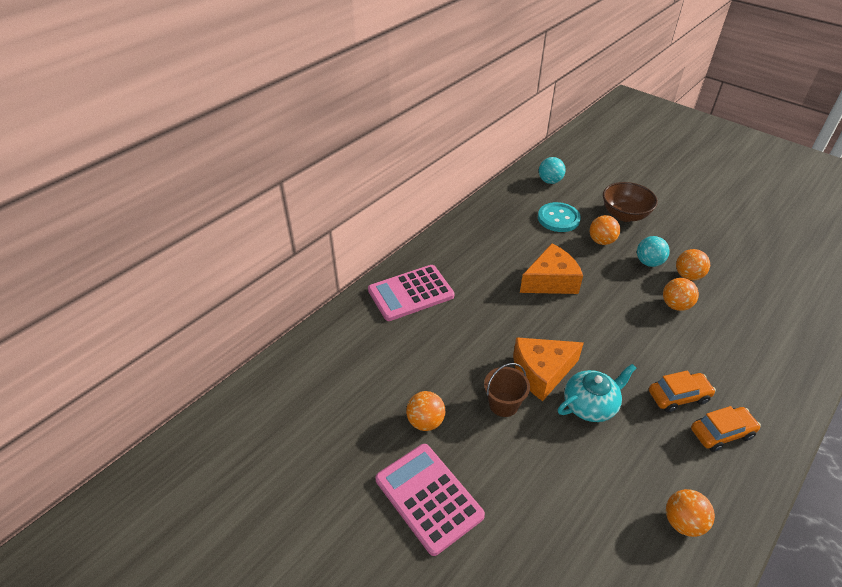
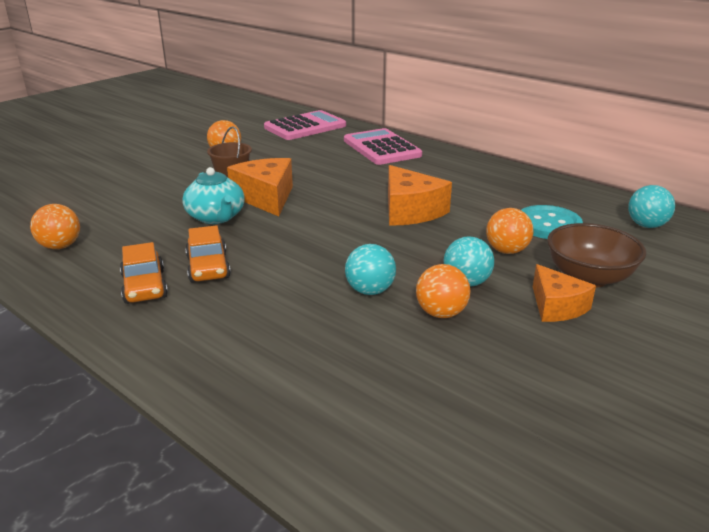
camera: 90 degrees right, 15 degrees down
(428, 497) = (155, 154): pink calculator -> pink calculator (305, 127)
(661, 232) = (556, 306): none -> orange cheese
(675, 305) = (370, 291): orange ball -> turquoise ball

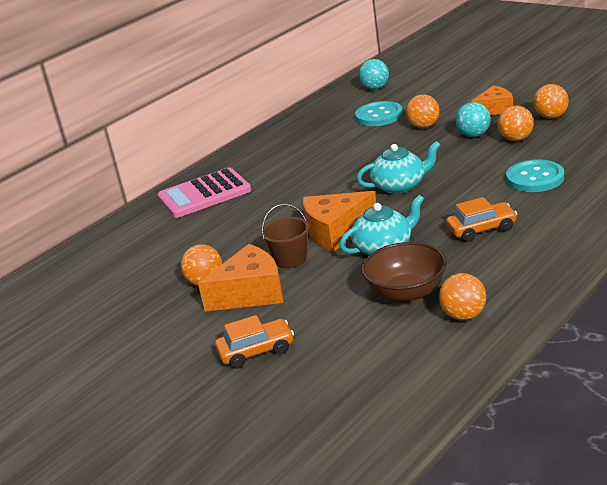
camera: 85 degrees left, 0 degrees up
(144, 287) = (522, 249): orange car -> orange car (256, 351)
(305, 127) = (120, 248): pink calculator -> none
(310, 314) = (535, 178): none -> turquoise button
(343, 229) = (400, 186): none -> turquoise teapot
(370, 291) = (496, 163): turquoise ball -> none
(410, 211) = (360, 164): orange cheese -> orange cheese (251, 293)
(517, 354) = (551, 117): none -> orange ball
(589, 277) = (455, 102): brown bowl -> brown bowl (407, 293)

